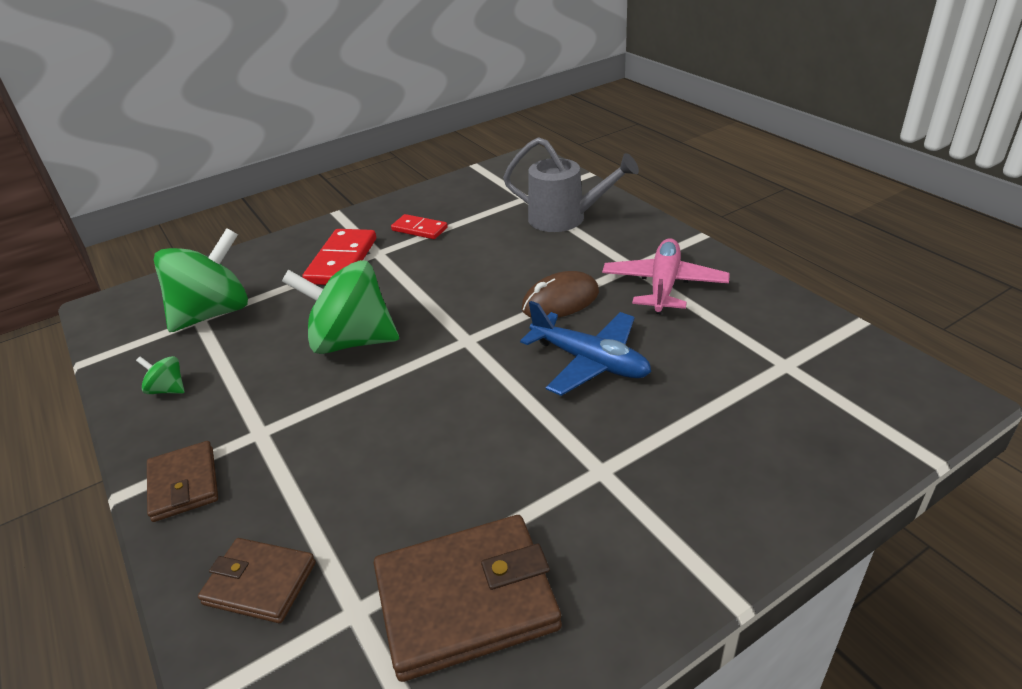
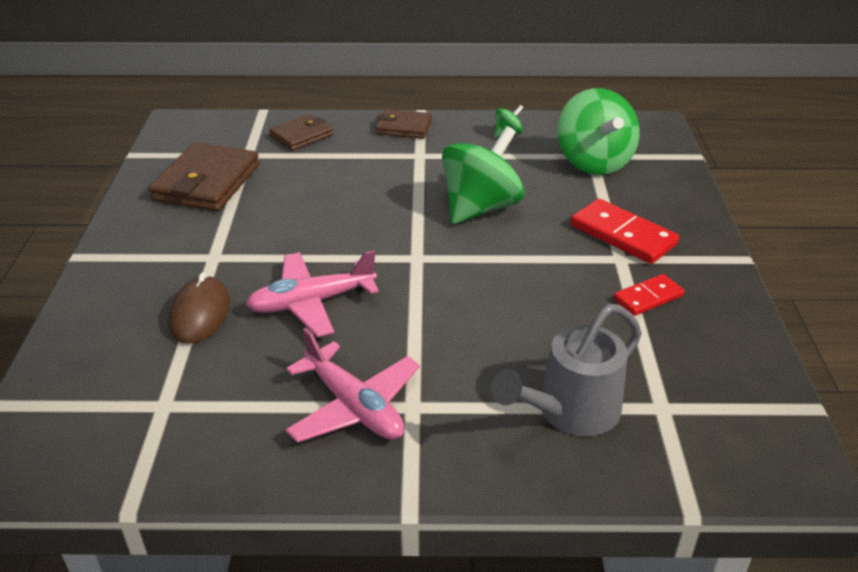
camera: 120 degrees right, 0 degrees up
(560, 301) = (410, 327): brown mouse -> brown mouse (200, 314)
(589, 361) = (312, 302): blue plane -> pink plane

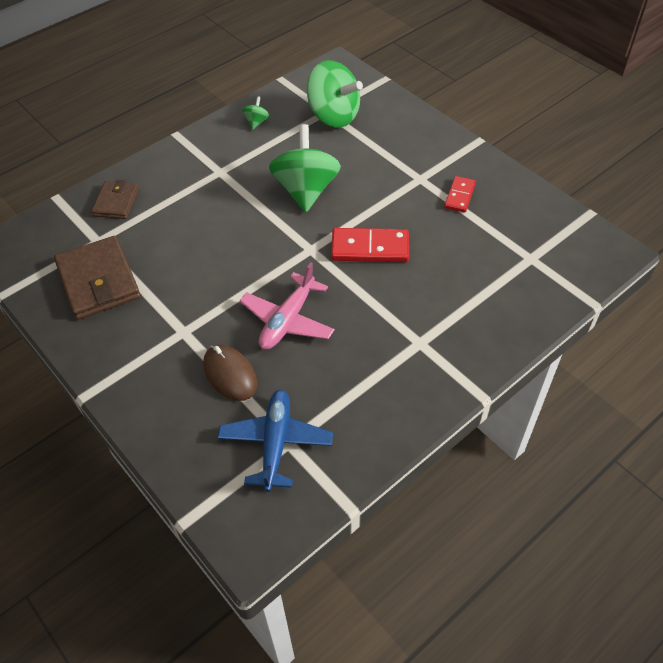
camera: 40 degrees left, 15 degrees up
(153, 397) = (276, 443): none -> blue plane
(354, 406) = (391, 365): pink plane -> none
(404, 127) = (181, 154): brown wallet -> none
(569, 412) = (495, 291): grey watering can -> none
(623, 235) = (405, 161): red domino -> red domino (370, 248)

